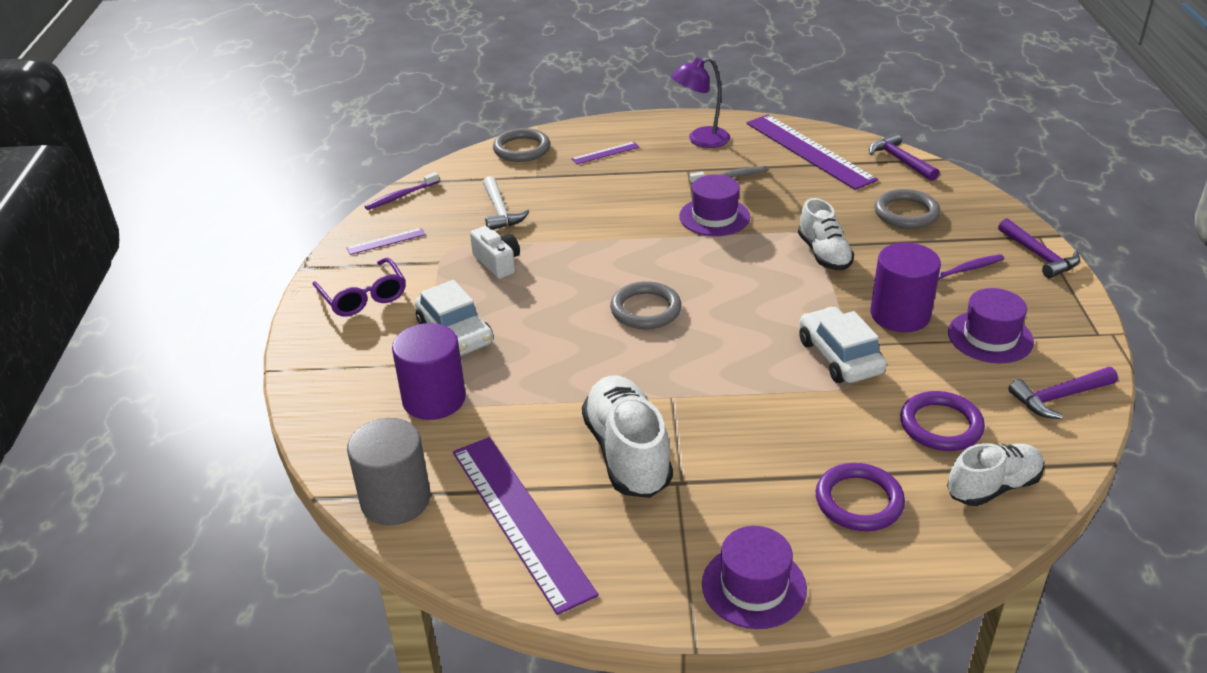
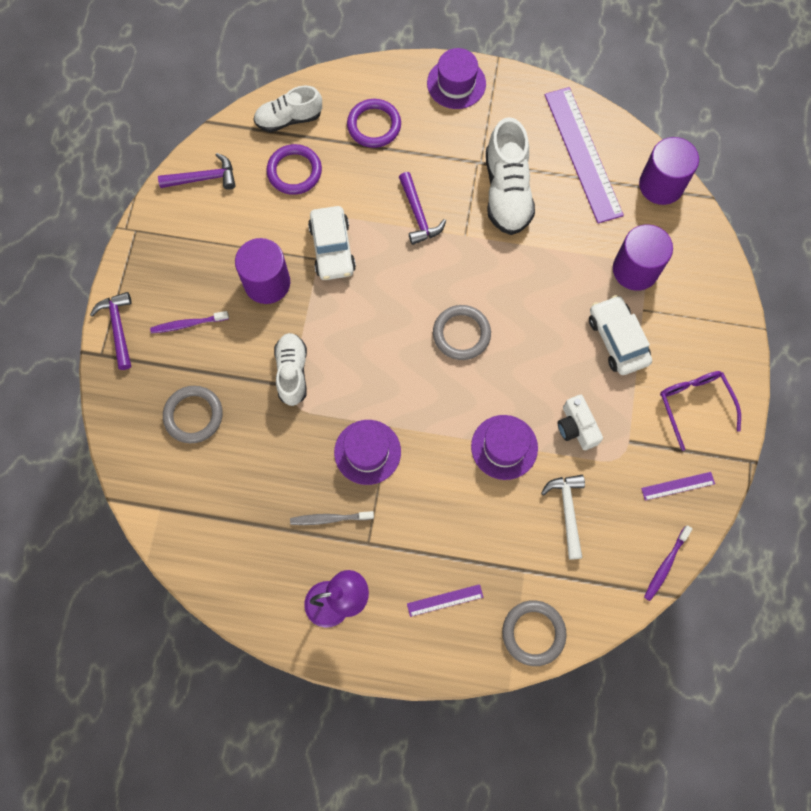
camera: 170 degrees left, 35 degrees up
(395, 500) = (661, 185): grey cylinder -> purple cylinder
(401, 196) = (665, 565): purple toothbrush -> purple toothbrush turned 150 degrees clockwise
(809, 151) = (234, 549): purple ruler -> none
(900, 160) = (153, 507): purple hammer -> purple hammer (418, 215)
(990, 337) = (214, 244): purple hat -> purple hat (504, 447)

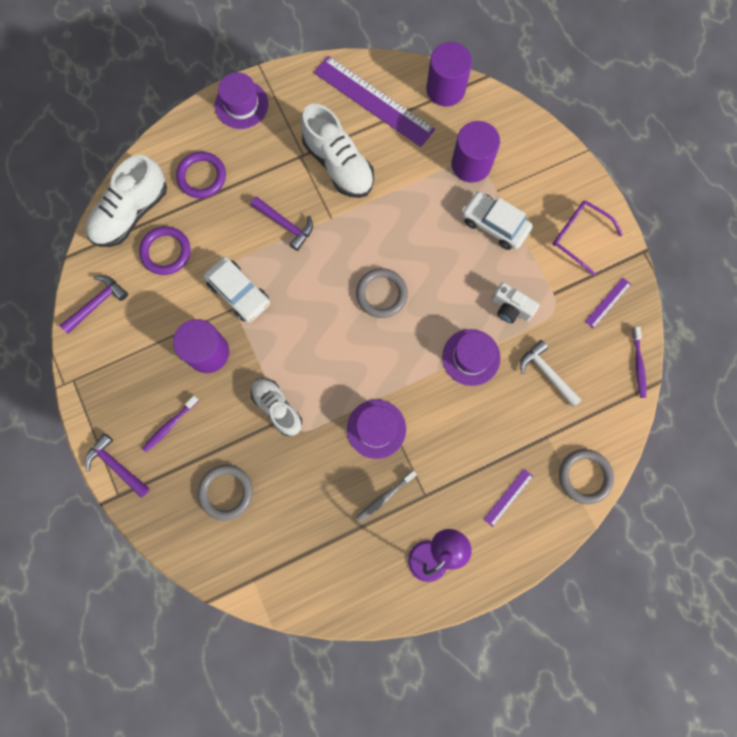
camera: 35 degrees left, 5 degrees up
(289, 119) = (131, 213): white shoe -> white shoe, size x1.52

